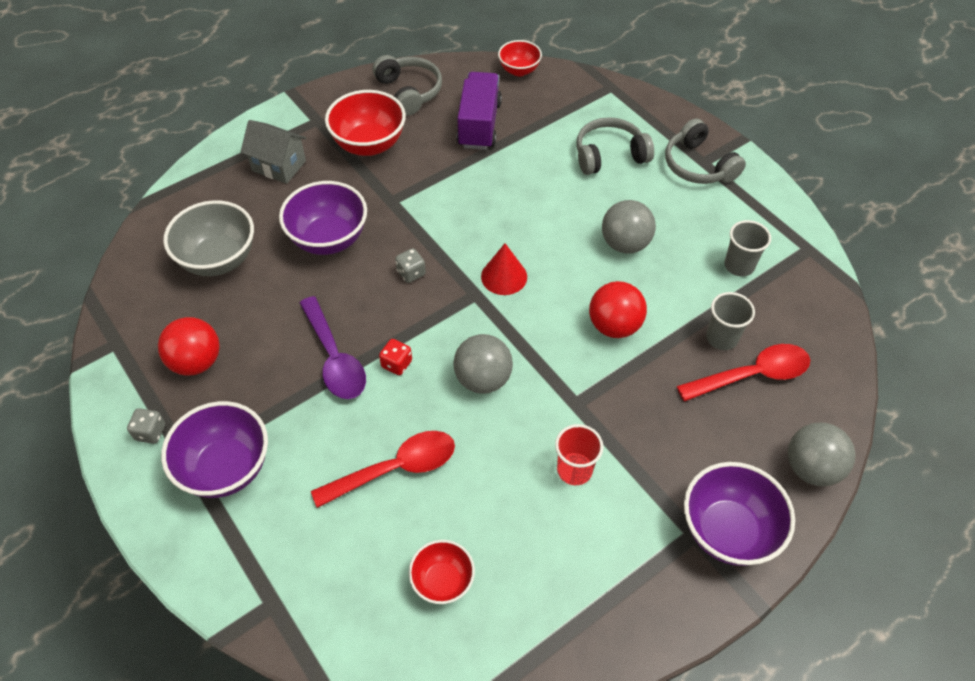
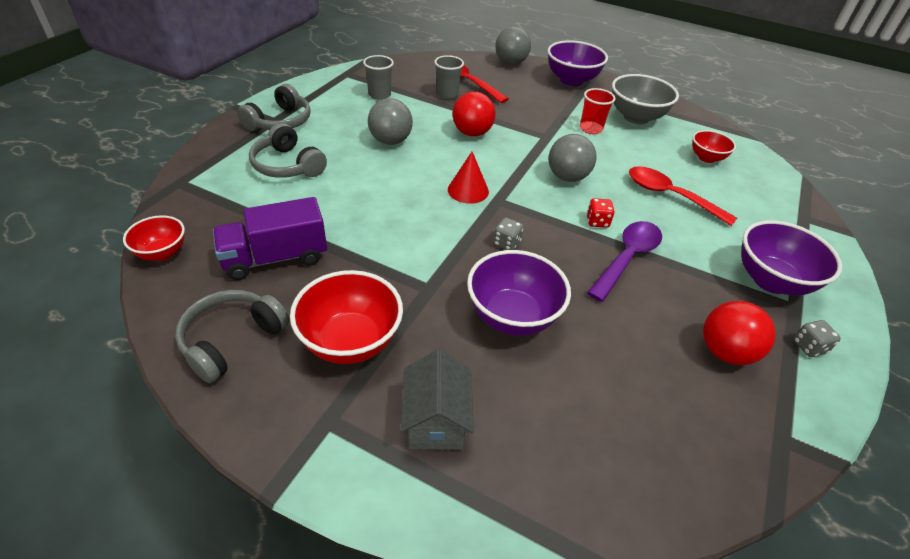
camera: 120 degrees left, 10 degrees down
(219, 260) = (612, 403): grey bowl -> grey bowl (636, 117)

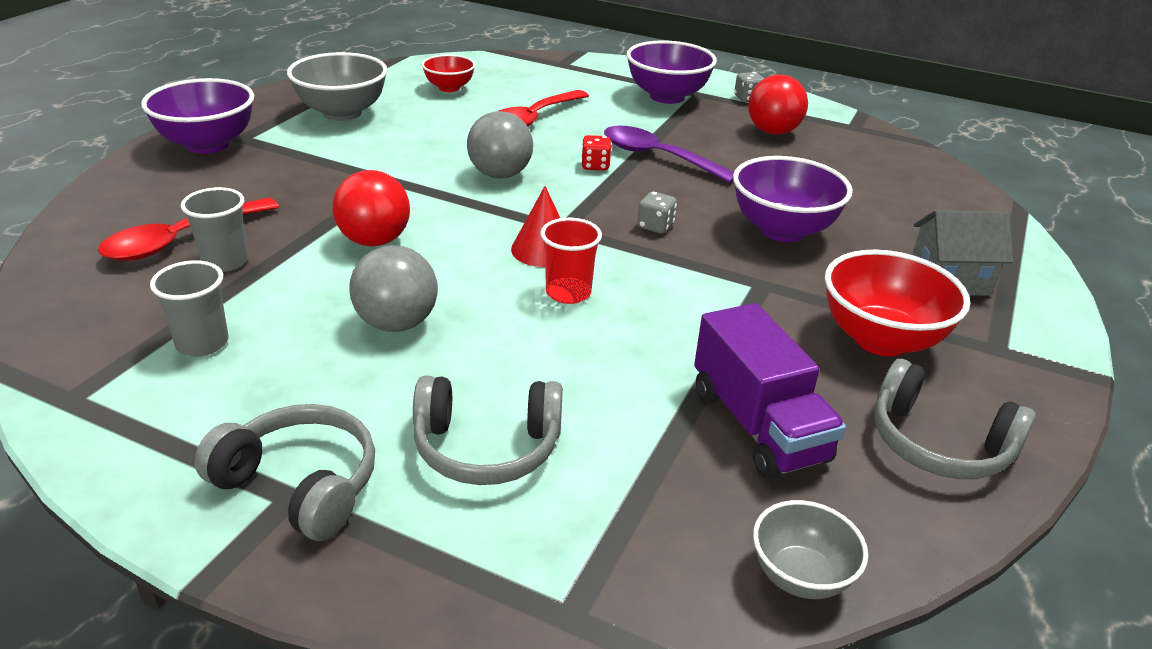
camera: 90 degrees left, 10 degrees down
(162, 253) = (800, 576): red bowl -> grey bowl
(287, 165) = (487, 447): grey headphones -> grey headphones turned 45 degrees clockwise
(510, 63) = (111, 191): grey ball -> none
(591, 129) = (371, 146): red cup -> red cup (568, 293)

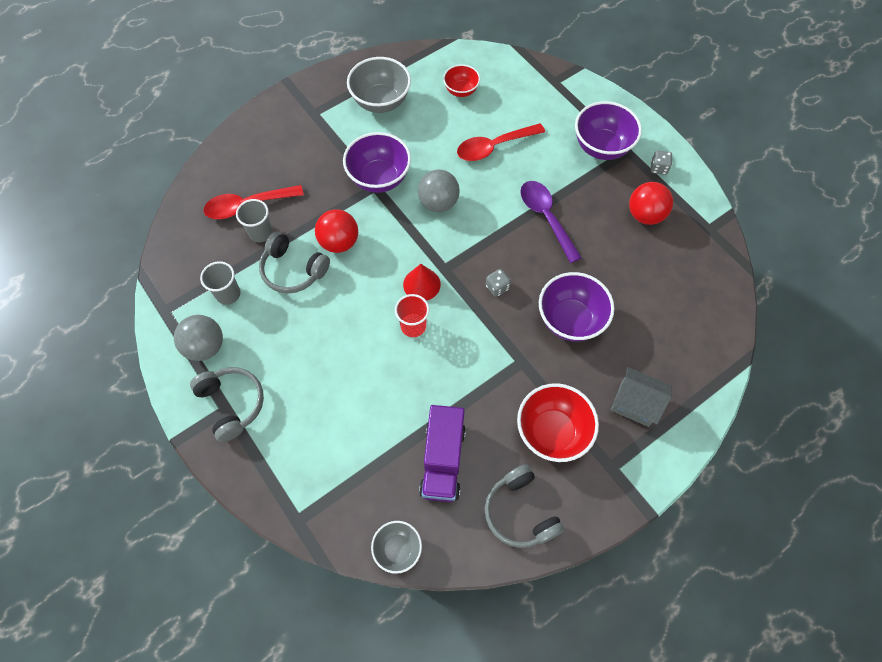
camera: 30 degrees right, 30 degrees up
(208, 144) = (293, 114): purple bowl -> purple bowl (379, 178)
(396, 323) = (318, 315): grey ball -> grey ball (205, 346)
(487, 447) = (315, 417): grey headphones -> grey headphones (293, 270)
(595, 166) = (500, 213): red dice -> none

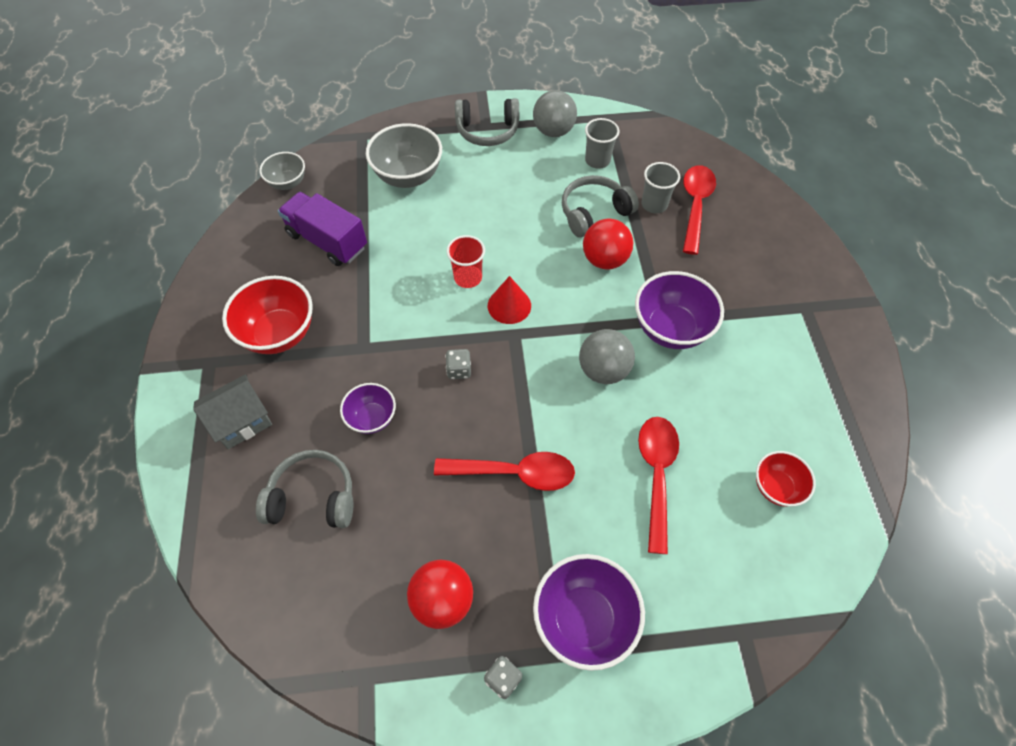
camera: 120 degrees right, 5 degrees down
(381, 102) = (794, 383): grey bowl -> grey bowl (408, 176)
(520, 512) = (239, 272): grey headphones -> grey headphones (313, 497)
(546, 217) = (514, 473): purple spoon -> red spoon
(570, 320) = (372, 418): purple bowl -> purple bowl, size x0.59

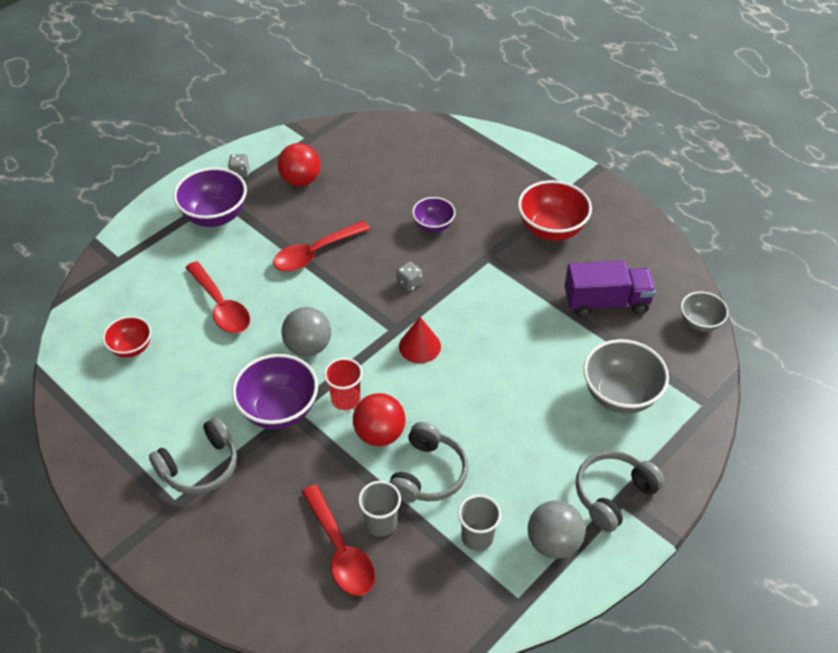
camera: 140 degrees right, 10 degrees down
(242, 421) = (506, 179): grey house -> none
(313, 497) = (420, 175): grey headphones -> grey headphones (200, 466)
(468, 277) = (472, 346): red cup -> red cup (345, 399)

